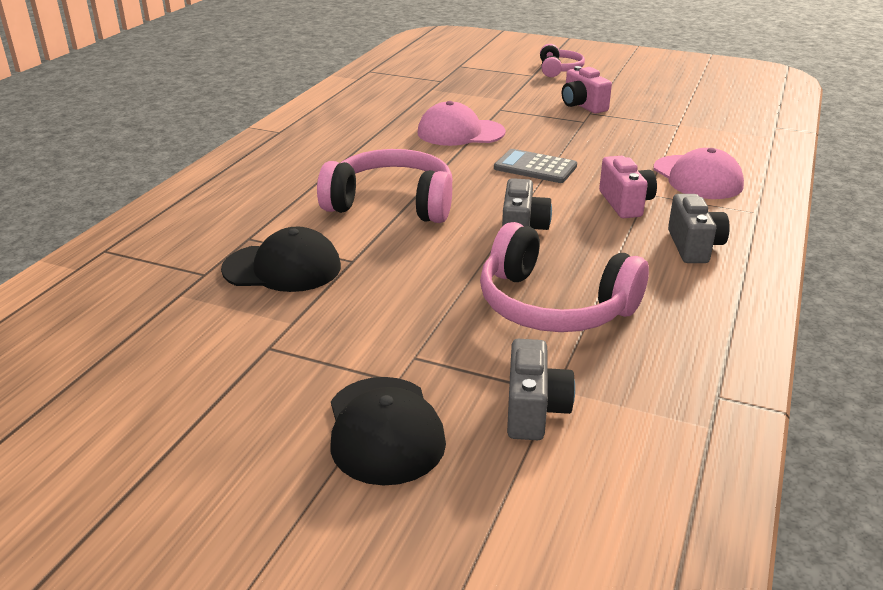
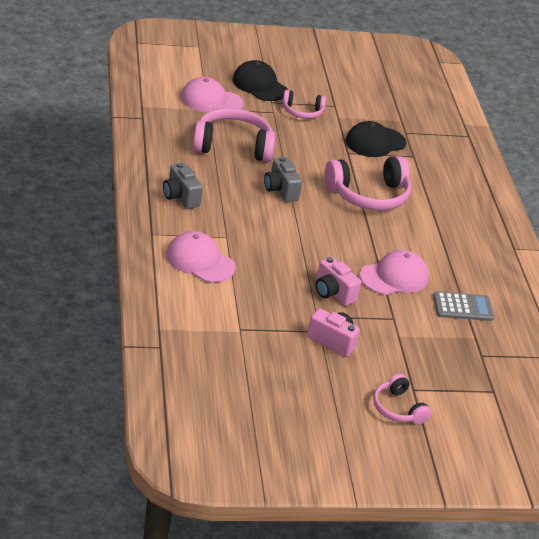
camera: 145 degrees right, 5 degrees up
(352, 346) = (302, 112): none -> pink headphones
(534, 410) = (211, 100): grey camera -> pink cap
(535, 167) = (312, 248): grey calculator -> grey calculator (463, 307)
(625, 203) = (235, 224): pink camera -> pink camera (333, 293)

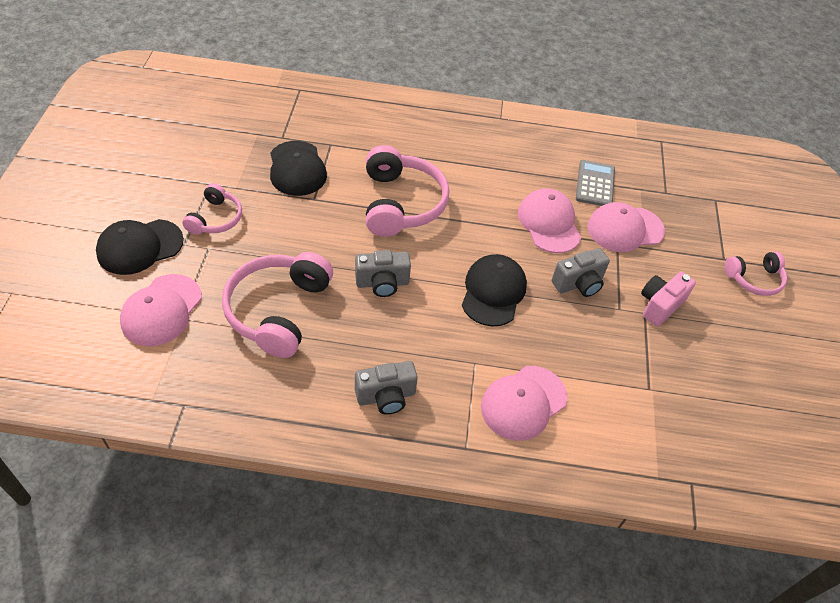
camera: 75 degrees left, 15 degrees up
(300, 245) = (493, 292): none -> black cap
(333, 293) = (579, 284): pink camera -> grey camera
(414, 324) = (625, 229): none -> pink cap

